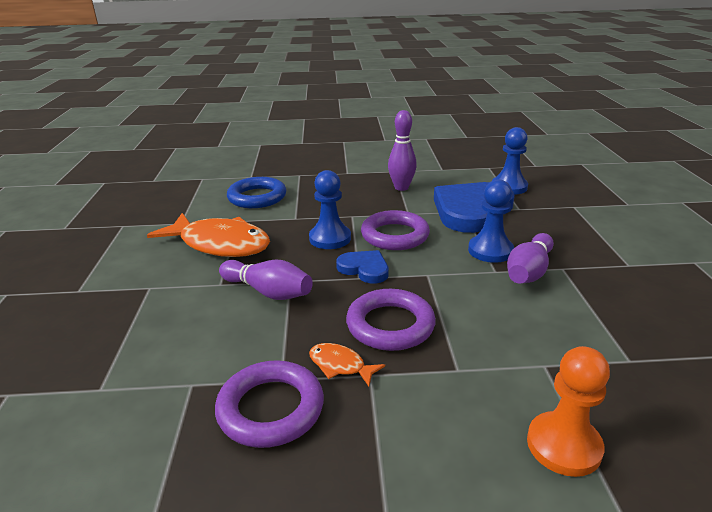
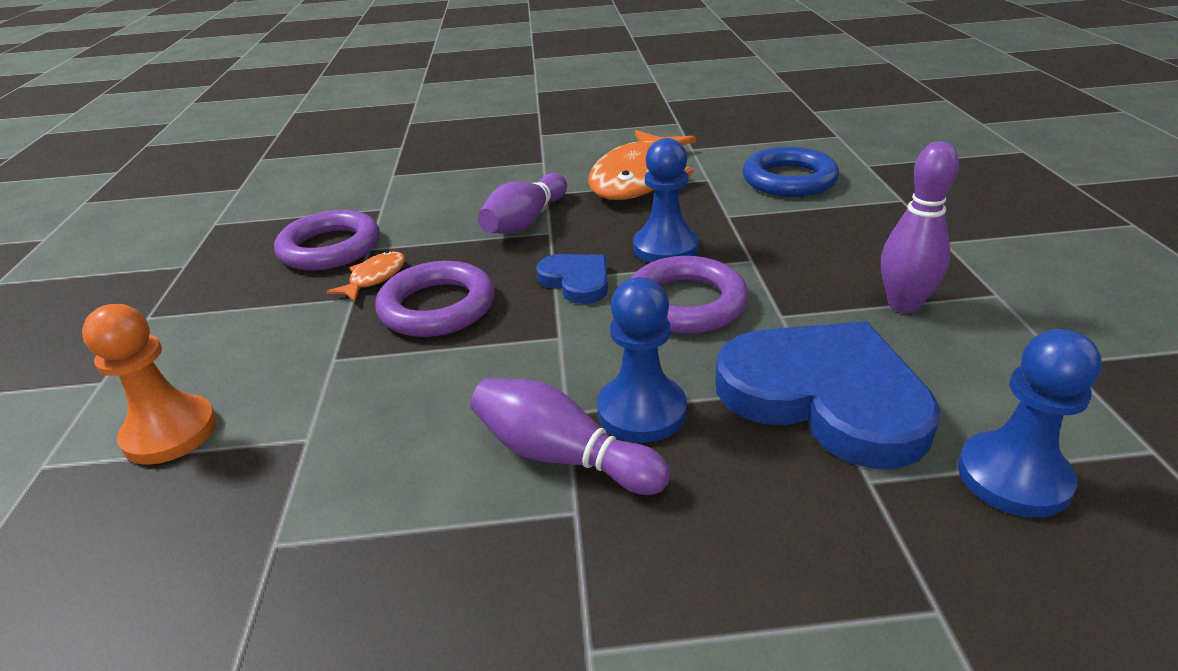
camera: 90 degrees right, 5 degrees up
(364, 269) = (576, 281): blue heart -> blue heart turned 75 degrees counterclockwise

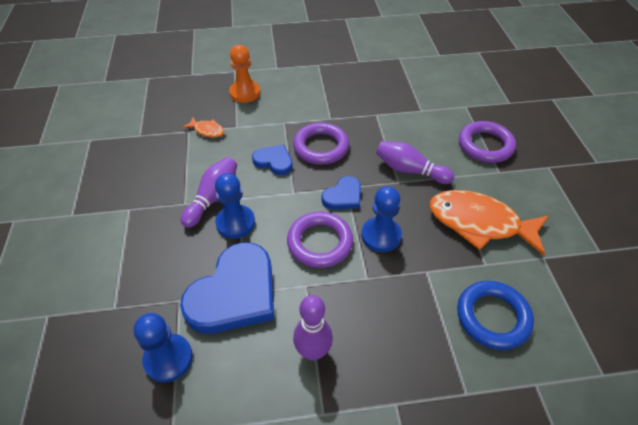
camera: 85 degrees right, 15 degrees up
(330, 248) = (376, 101): purple ring -> purple ring (485, 145)
(374, 278) = (347, 122): orange fish -> orange fish (207, 130)
(461, 366) = (274, 161): none -> blue heart

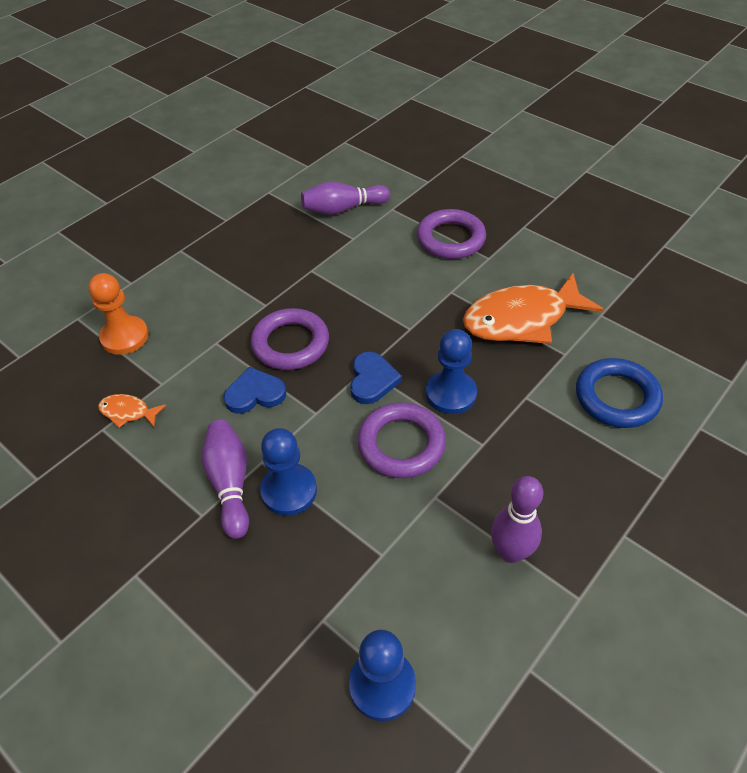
camera: 40 degrees left, 0 degrees up
(207, 130) = (128, 412): orange fish -> orange fish turned 150 degrees counterclockwise
(234, 293) = (374, 562): blue heart -> none
(409, 170) = (408, 309): purple bowling pin -> purple bowling pin (343, 209)

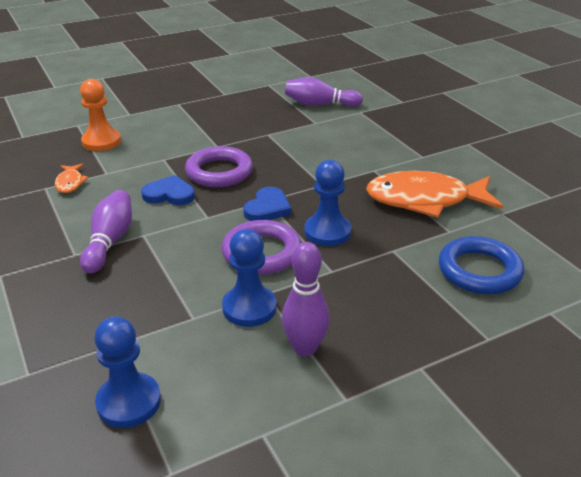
camera: 20 degrees right, 15 degrees down
(128, 412) = (70, 183): orange fish -> orange fish turned 135 degrees counterclockwise
(289, 491) = (150, 257): blue pawn -> blue pawn (249, 308)
(450, 239) = (397, 138): purple ring -> none

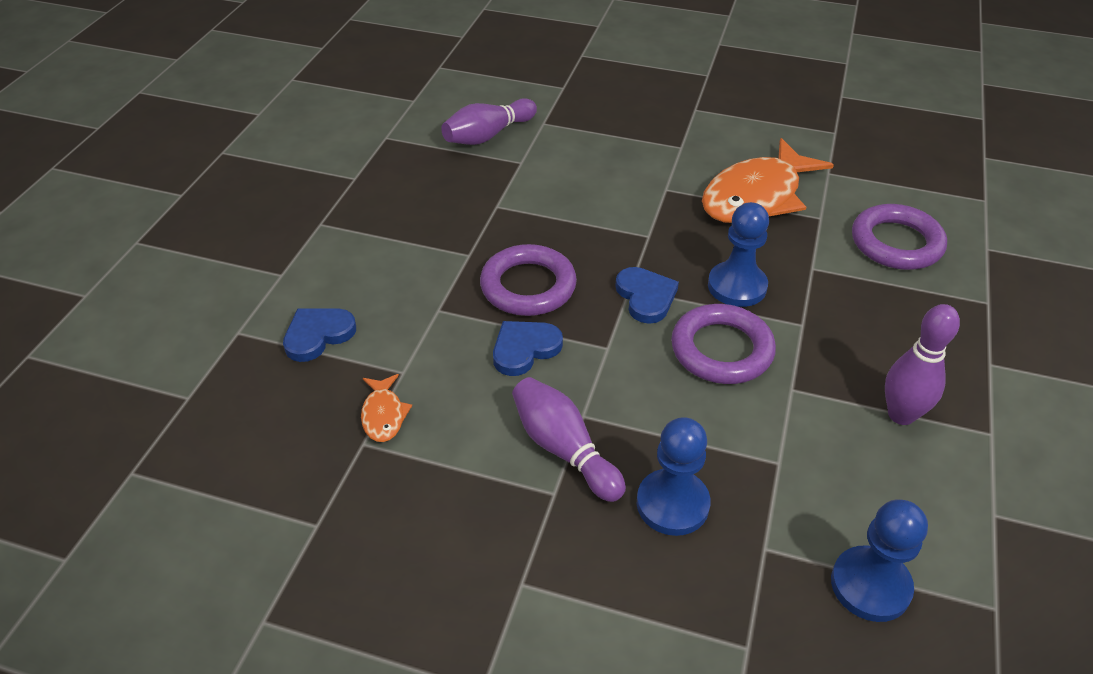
camera: 45 degrees left, 10 degrees up
(70, 183) = (383, 415): orange fish -> orange fish turned 45 degrees clockwise
(101, 142) = (318, 335): orange pawn -> blue heart
(249, 308) = (804, 413): blue pawn -> blue pawn (672, 504)
(479, 271) = (896, 243): blue ring -> purple ring

